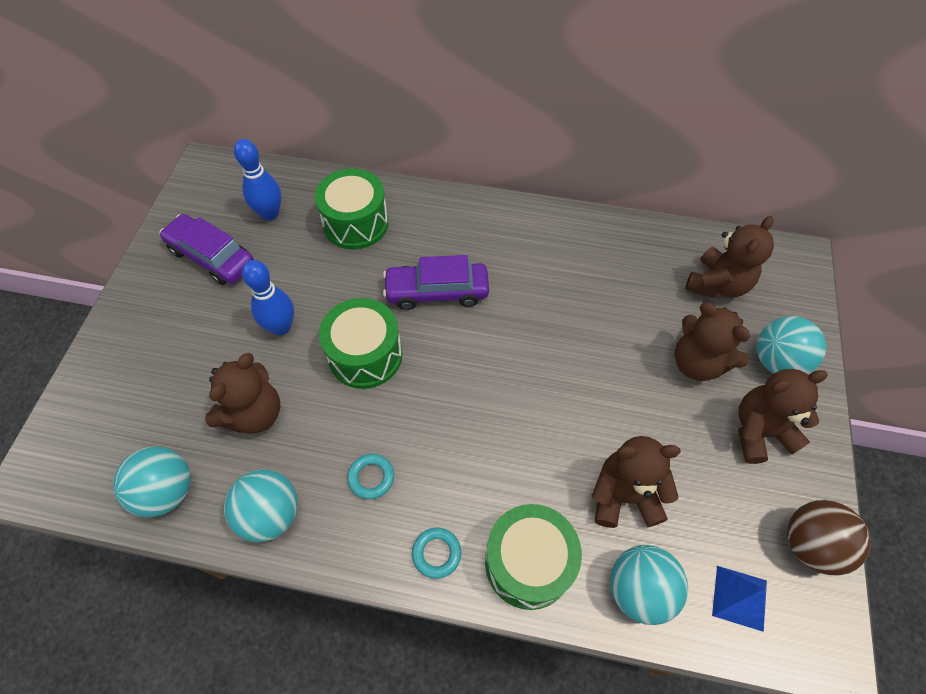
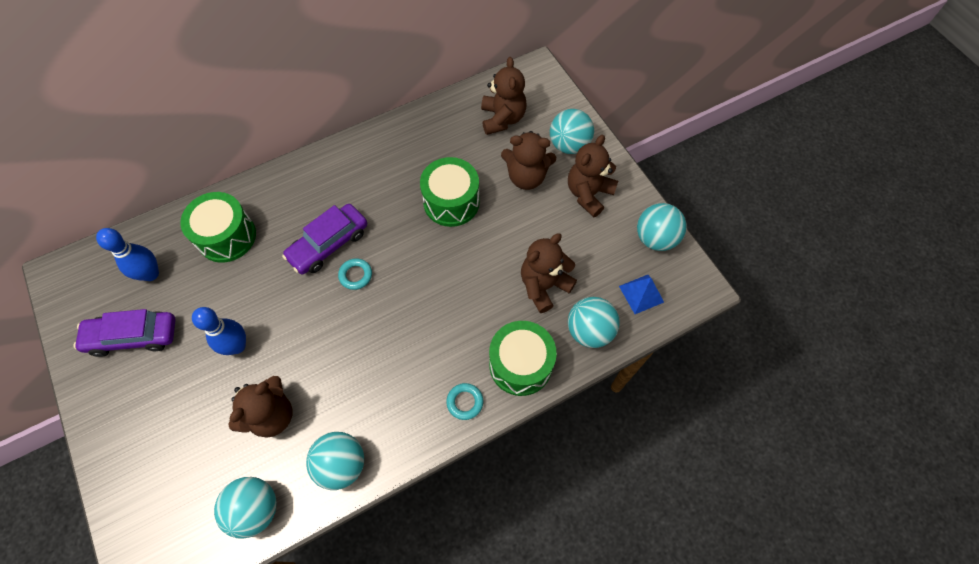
camera: 40 degrees left, 5 degrees up
(254, 413) = (271, 415): brown teddy bear -> brown teddy bear turned 45 degrees clockwise
(365, 355) = (316, 320): green drum -> green drum (451, 202)
(371, 477) = (387, 391): turquoise ring -> turquoise ring (355, 275)
(810, 544) = (655, 238): brown ball -> turquoise ball

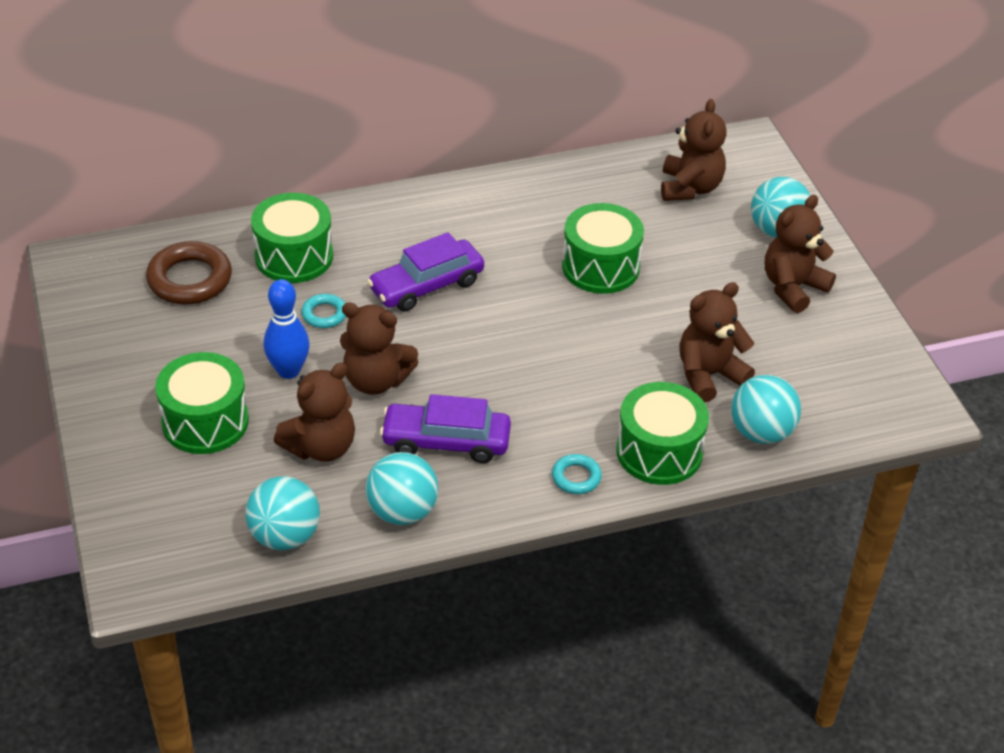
camera: 10 degrees right, 20 degrees down
(133, 336) = (157, 339): purple car -> purple car (446, 441)
(151, 274) = (190, 279): blue bowling pin -> brown ring
(180, 409) = (205, 422): none -> green drum
(355, 275) = (456, 324): turquoise ring -> turquoise ring (324, 314)
(526, 177) = (710, 256): brown teddy bear -> brown teddy bear (376, 380)
(641, 294) = (842, 405): blue pyramid -> none
(655, 238) = (876, 350): turquoise ball -> none

